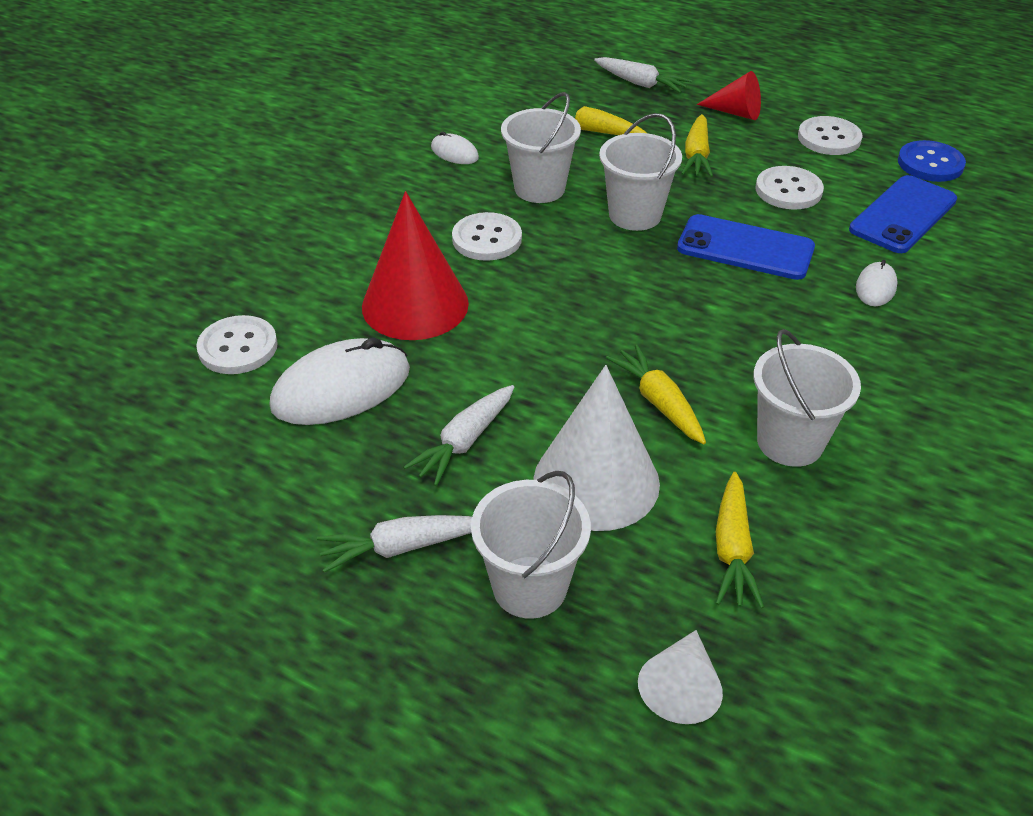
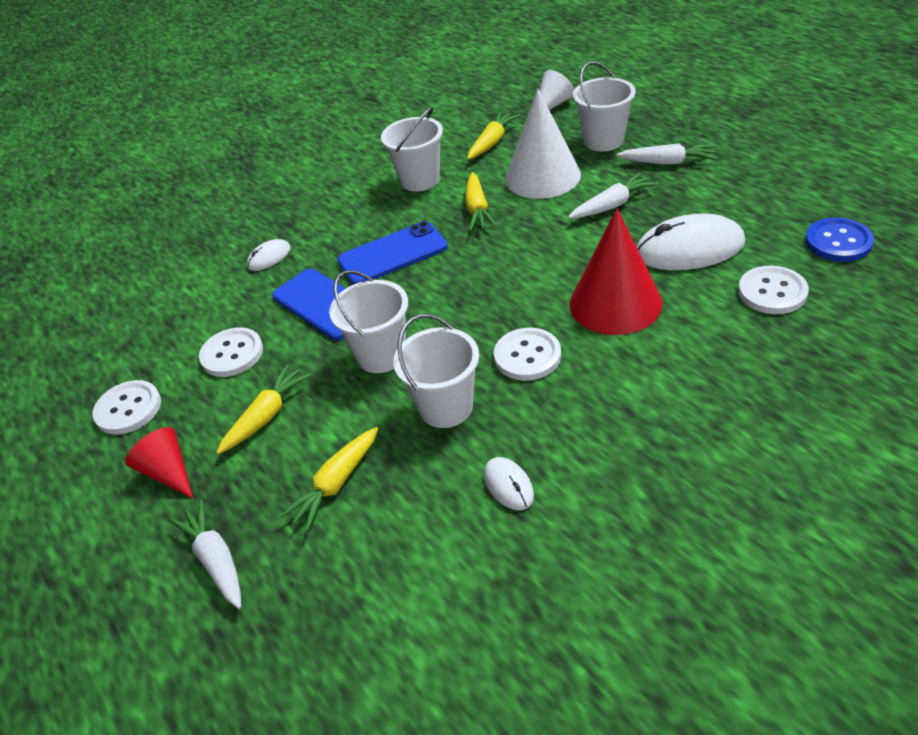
camera: 150 degrees left, 0 degrees up
(592, 130) = (336, 483): yellow carrot -> yellow carrot turned 75 degrees clockwise
(903, 215) = (178, 310): blue phone -> blue phone (392, 254)
(930, 163) = (90, 357): blue button -> blue button (838, 242)

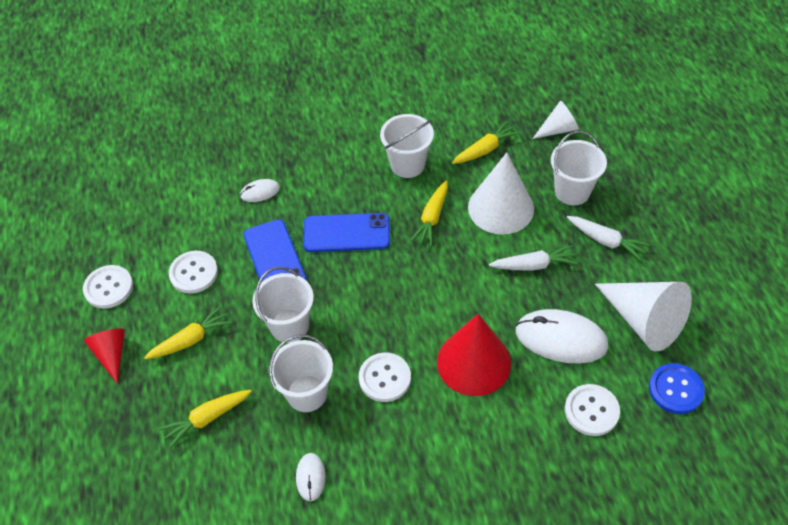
camera: 20 degrees right, 10 degrees up
(216, 560) = (110, 438): white carrot -> none
(757, 204) = (643, 320): none -> white cone

